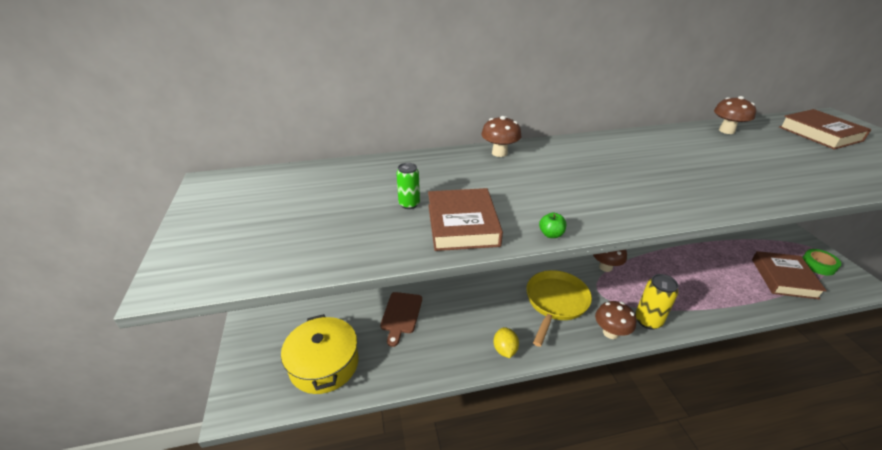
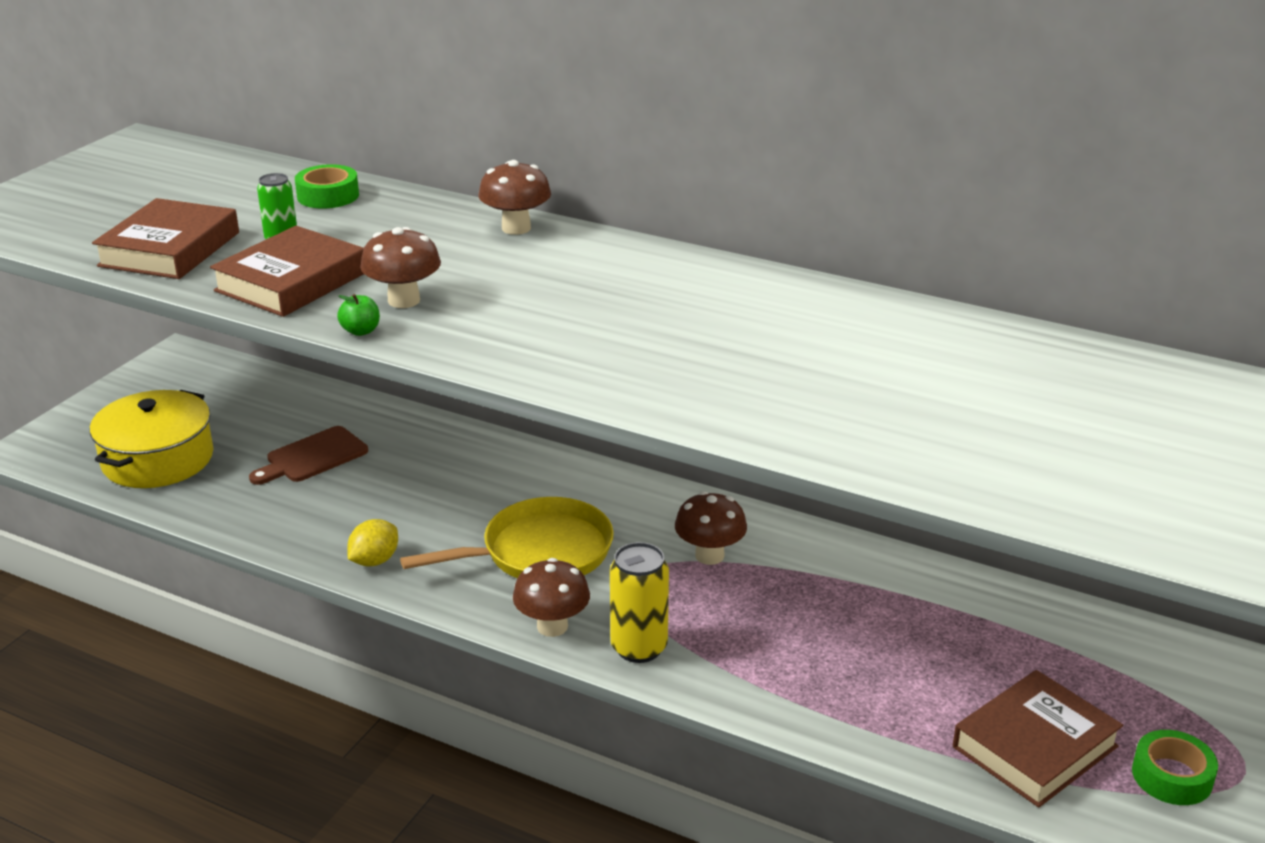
camera: 40 degrees right, 5 degrees down
(383, 171) = (328, 196): none -> green tape
(726, 131) = (986, 338): brown mushroom -> brown mushroom (404, 300)
(819, 134) = (1177, 415): brown book -> brown book (170, 249)

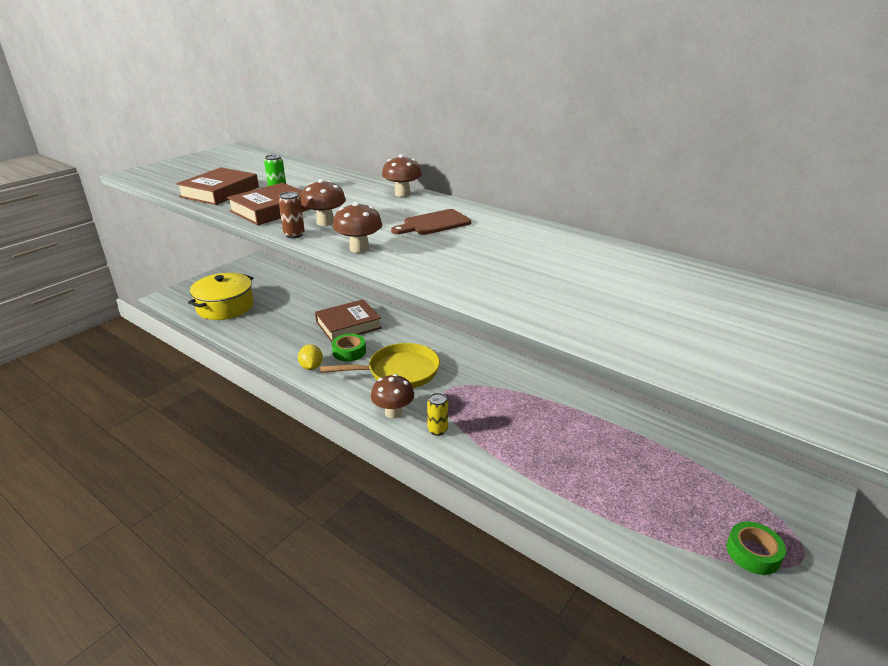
camera: 10 degrees right, 0 degrees up
(312, 457) = (300, 312): brown cutting board -> brown cutting board (434, 223)
(328, 196) = (313, 174): green tape -> green tape (349, 352)
(361, 331) = (294, 235): green apple -> brown can
(374, 561) = (311, 367): yellow lemon -> yellow lemon turned 60 degrees counterclockwise
(639, 648) = (437, 430): yellow can -> yellow can, size x0.62
(709, 555) = (491, 383): brown mushroom -> brown mushroom (359, 248)
(1034, 746) = (664, 520): brown book -> brown book (348, 325)

